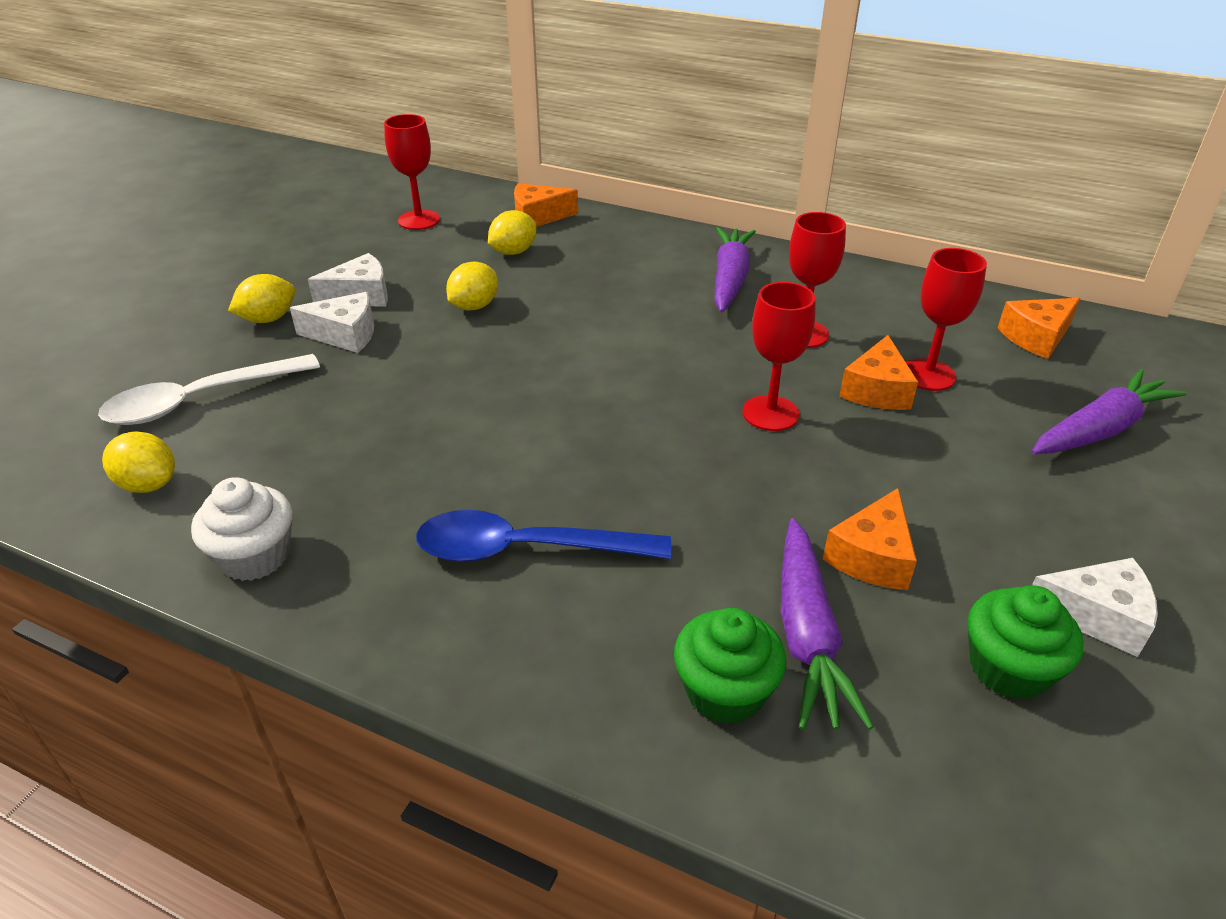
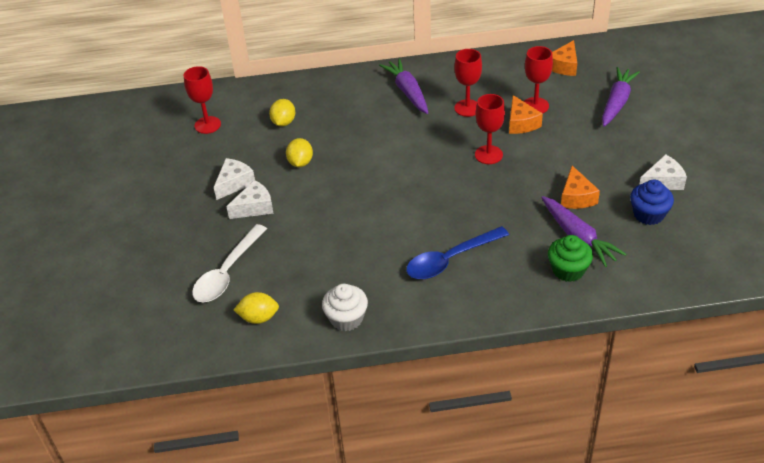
camera: 30 degrees left, 5 degrees up
(268, 319) = (203, 218): yellow lemon -> none
(538, 217) = (271, 95): orange cheese -> none
(1008, 668) = (648, 214): green cupcake -> blue cupcake

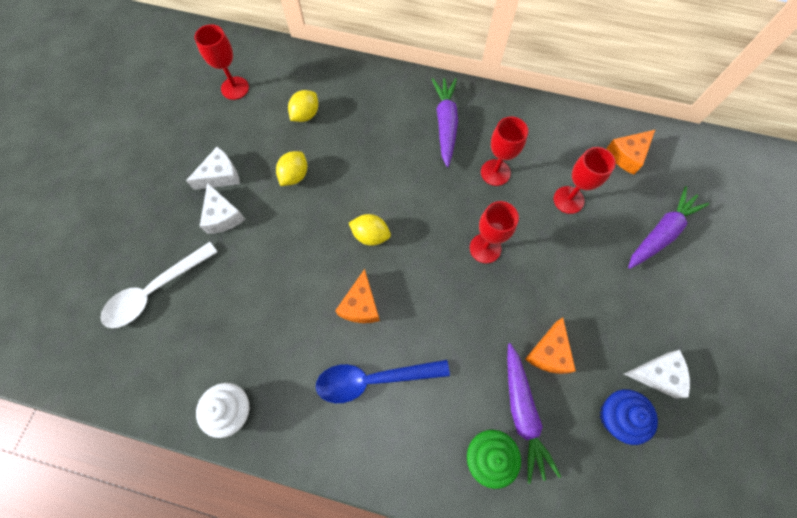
camera: 20 degrees right, 25 degrees up
(254, 207) = (223, 216): white cheese -> white cheese turned 75 degrees clockwise
(259, 318) = (153, 366): yellow lemon -> yellow lemon (370, 235)
(521, 123) = (541, 218): orange cheese -> orange cheese (360, 305)

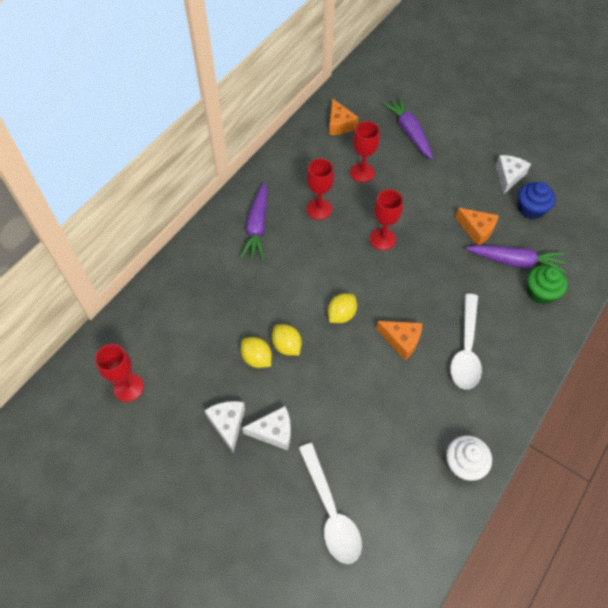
camera: 70 degrees left, 10 degrees down
(305, 115) = (193, 331): yellow lemon -> yellow lemon (286, 346)
(373, 379) = (466, 349): blue spoon -> white spoon
(445, 124) = (257, 227): purple carrot -> purple carrot turned 105 degrees counterclockwise

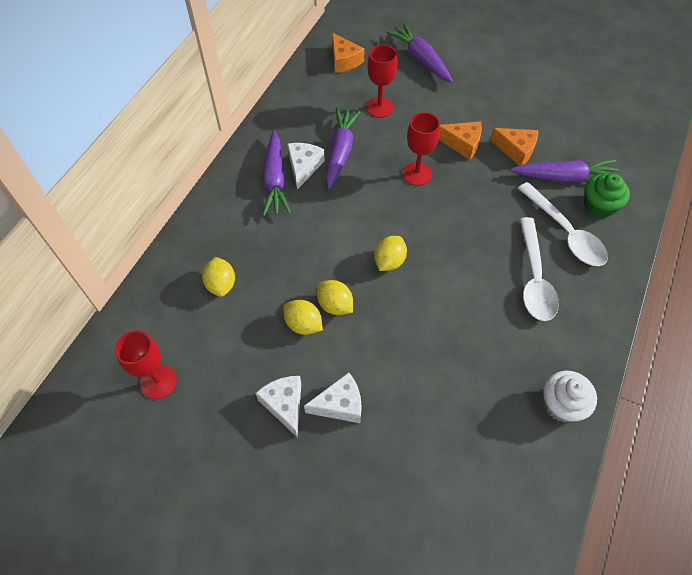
camera: 10 degrees left, 0 degrees up
(194, 313) = (221, 284): none -> yellow lemon
(319, 209) = (340, 152): red goblet -> purple carrot
(331, 511) = (424, 485): white spoon -> white spoon (565, 233)
(401, 340) = (462, 279): orange cheese -> orange cheese (462, 144)
(508, 176) = (536, 91): white cheese -> white cheese (303, 167)
(531, 209) = (567, 121): blue cupcake -> none

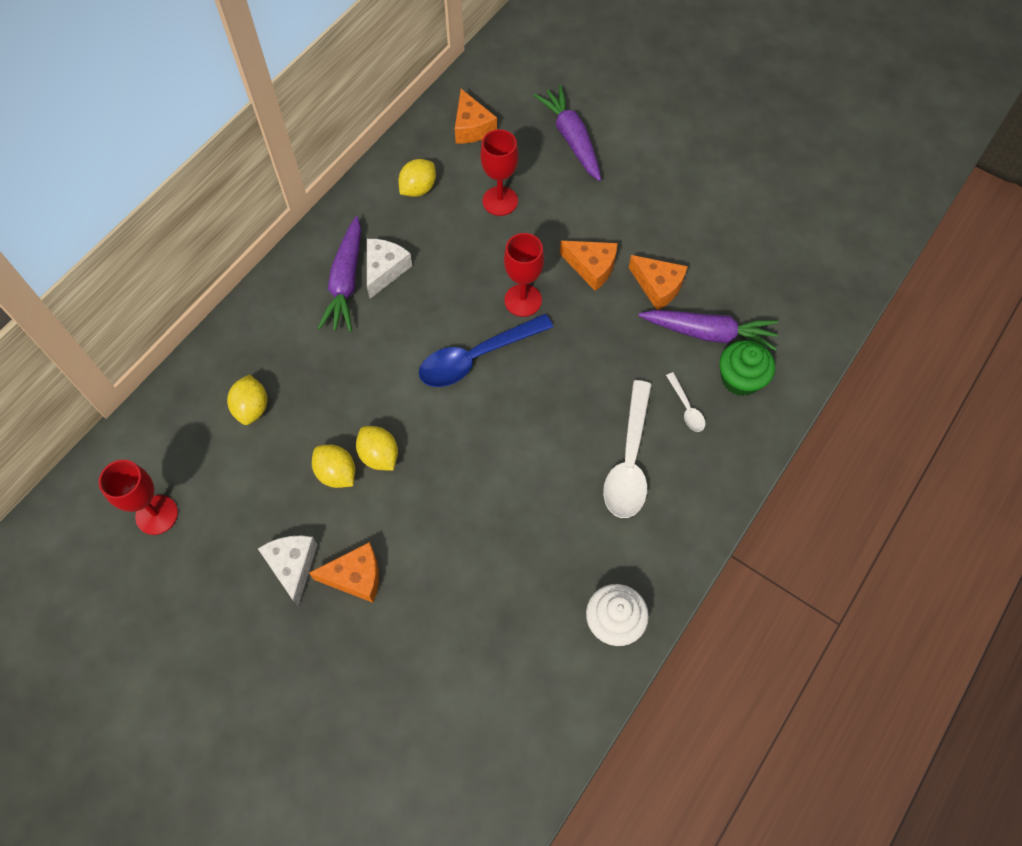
camera: 10 degrees right, 5 degrees up
(340, 152) = (435, 256): purple carrot -> none
(340, 404) = (355, 577): white cheese -> orange cheese
(389, 261) = (458, 411): yellow lemon -> yellow lemon (418, 189)
(393, 220) = (476, 357): none -> blue spoon
(565, 233) = (686, 408): white spoon -> white spoon, size x0.47

